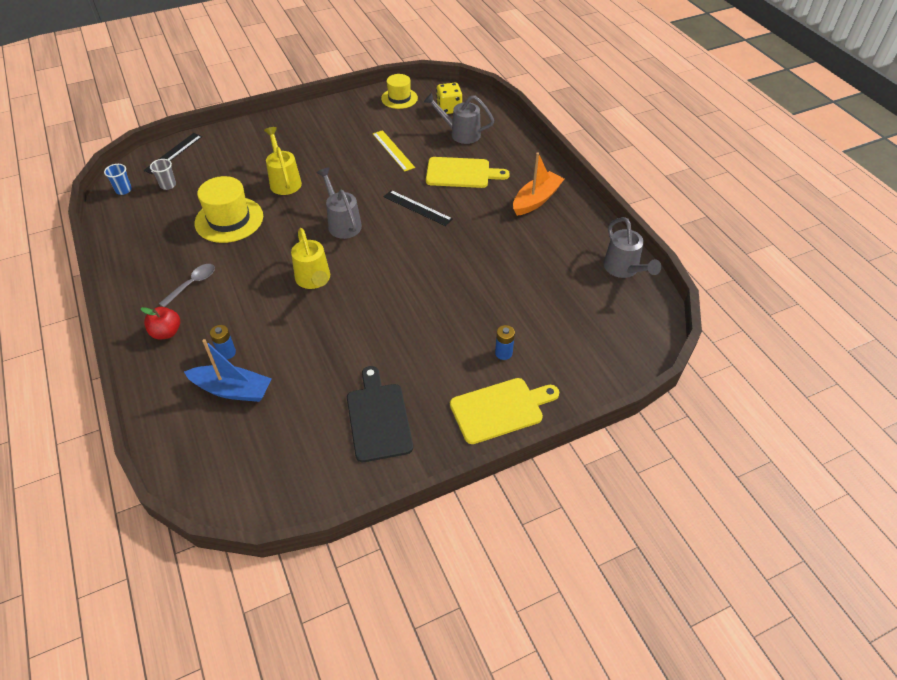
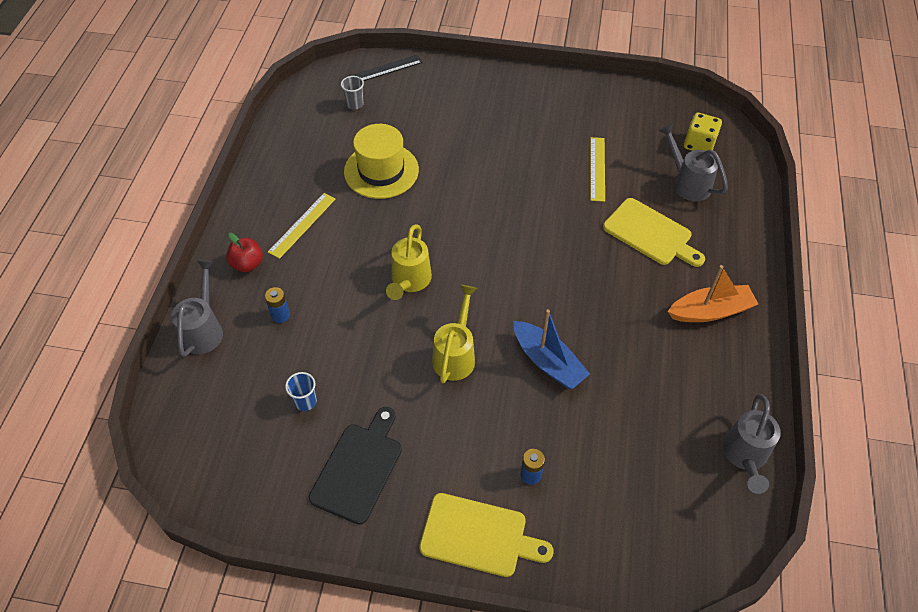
camera: 35 degrees right, 5 degrees up
(123, 190) = (314, 91): blue cup -> blue cup (305, 401)
(192, 284) = (302, 225): grey spoon -> yellow ruler
(232, 390) = (259, 357): blue boat -> blue boat (548, 362)
(284, 181) = (462, 152): yellow watering can -> yellow watering can (455, 355)
(342, 223) = (482, 231): grey watering can -> grey watering can (204, 330)
(399, 98) = (652, 106): yellow hat -> none
(417, 208) = (571, 252): black ruler -> none

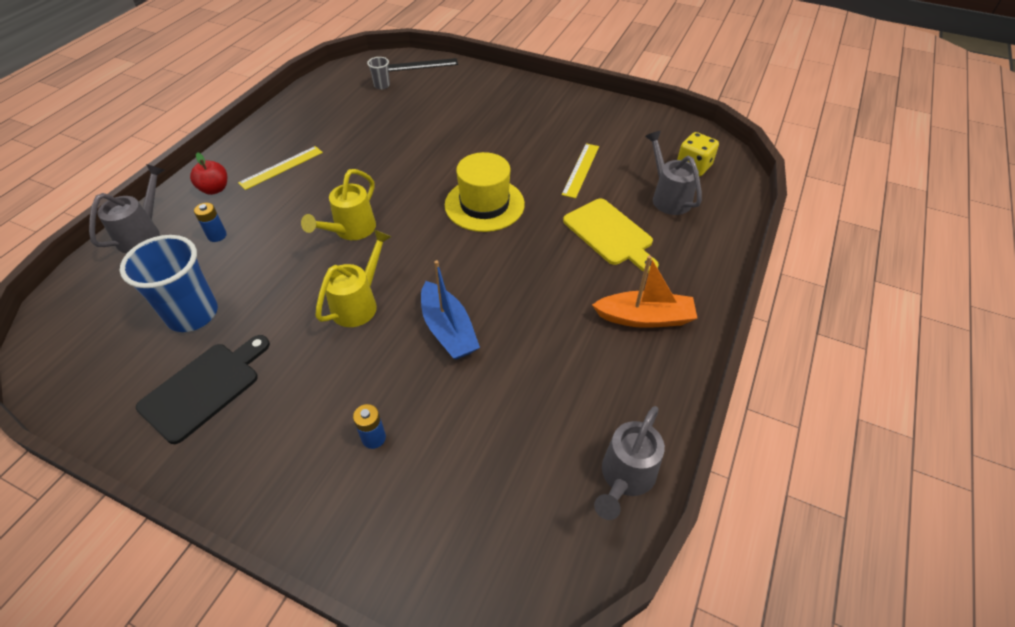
camera: 15 degrees right, 5 degrees down
(305, 401) = (192, 314): blue cup -> blue cup, size x2.18
(381, 171) = (376, 138): yellow hat -> yellow hat (484, 204)
(479, 536) = (285, 489): yellow cutting board -> none

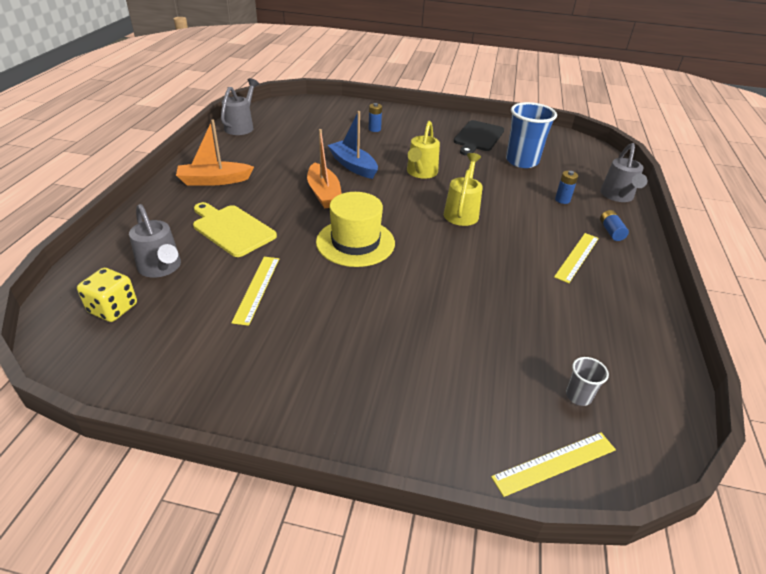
camera: 165 degrees right, 10 degrees down
(215, 189) = (611, 231): red apple -> blue battery
(421, 65) = (554, 463): black ruler -> yellow ruler
(502, 277) = (324, 193): none -> orange boat

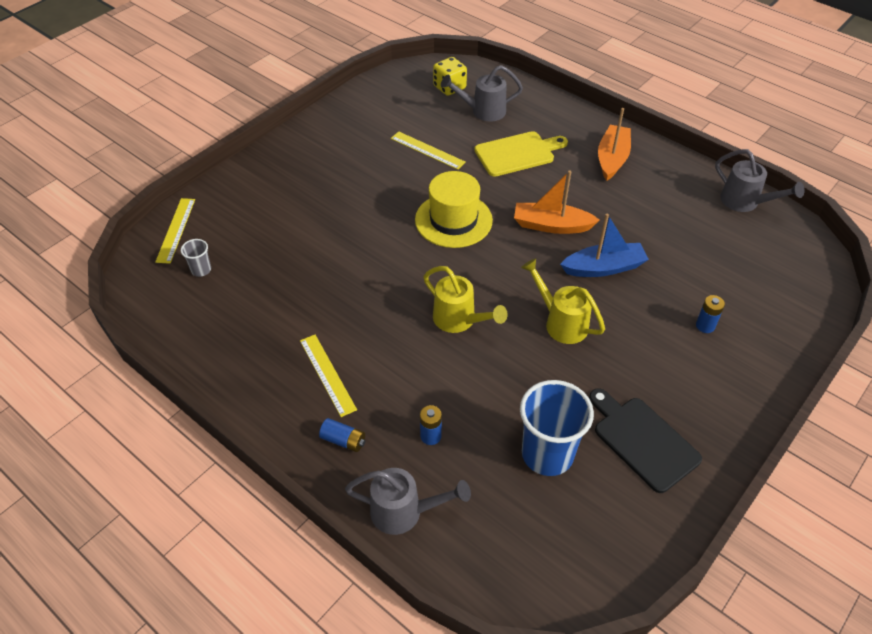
camera: 120 degrees right, 10 degrees up
(617, 196) = (404, 512): grey watering can -> grey watering can turned 150 degrees clockwise

